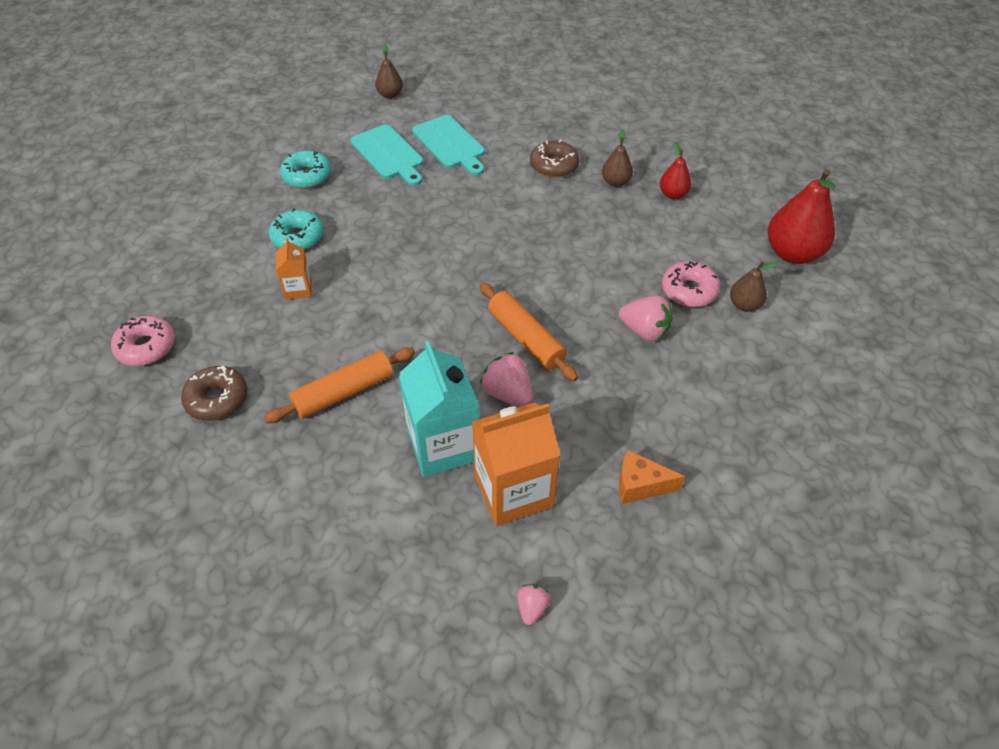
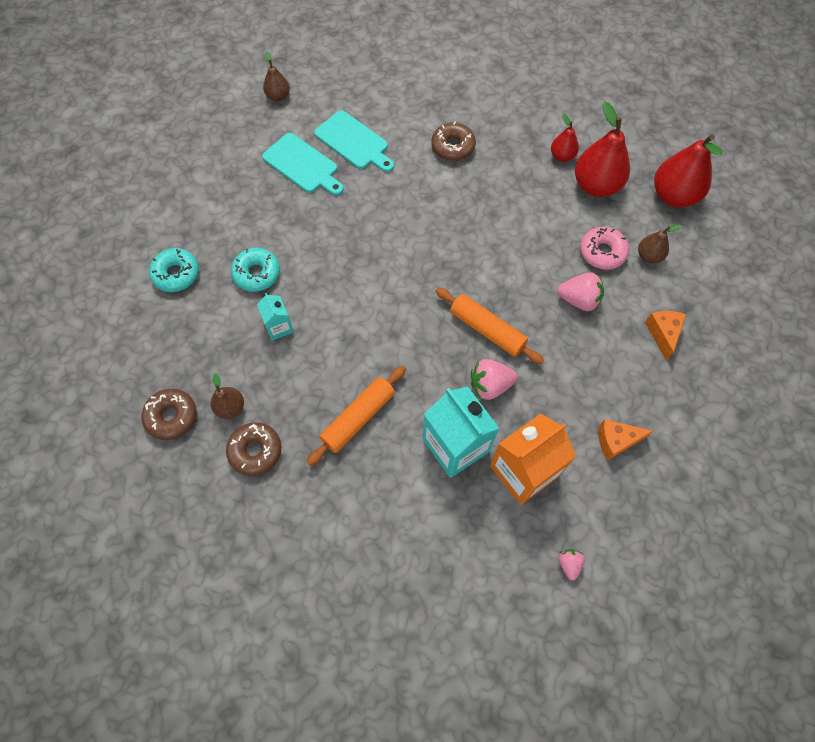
camera: 15 degrees left, 15 degrees up
(146, 347) = (172, 416): pink donut -> brown donut
(298, 289) = (279, 327): orange carton -> turquoise carton
(307, 176) = (238, 205): turquoise donut -> turquoise donut (176, 274)
(507, 393) = (490, 385): pink strawberry -> pink strawberry turned 45 degrees counterclockwise
(615, 182) = (510, 153): brown pear -> brown pear (230, 407)
(703, 227) = (596, 185): none -> red pear
(736, 386) = (663, 334): none -> orange cheese

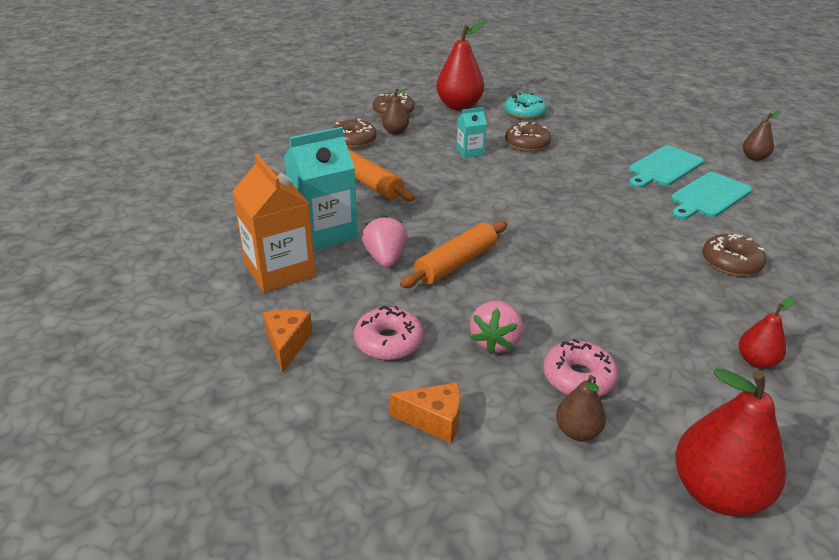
camera: 95 degrees right, 30 degrees down
(257, 273) = (527, 144): turquoise donut -> brown donut
(569, 564) = (167, 288): pink strawberry -> none
(595, 370) = (388, 341): none -> pink donut
(596, 185) = (708, 391): red pear -> red pear (459, 106)

